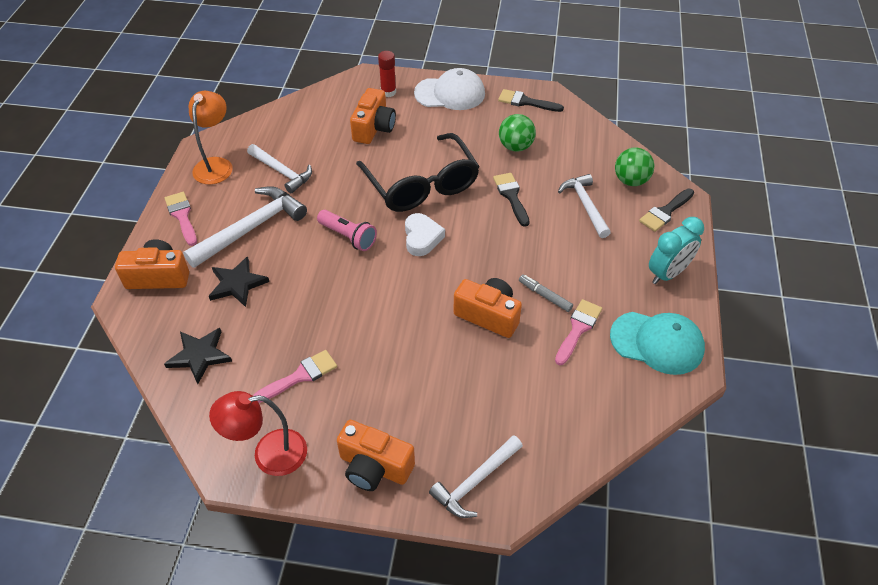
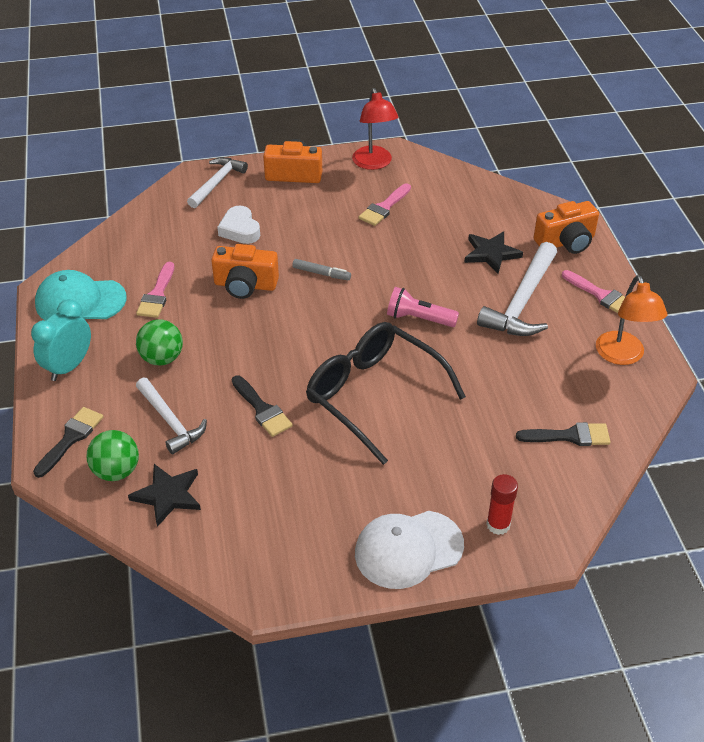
camera: 160 degrees right, 5 degrees down
(200, 356) = (474, 201): black star -> black star (168, 495)
(269, 454) = (374, 163): red lamp -> red lamp turned 105 degrees clockwise
(282, 172) = (542, 368): white hammer -> none
(374, 128) = (478, 457): orange camera -> none
(422, 238) = (342, 337): white heart -> white heart (240, 229)
(515, 147) = (279, 481): green ball -> green ball (162, 358)
(526, 102) = (289, 567): black brush -> black brush (569, 436)
(545, 296) = (195, 314): grey marker -> grey marker (321, 273)

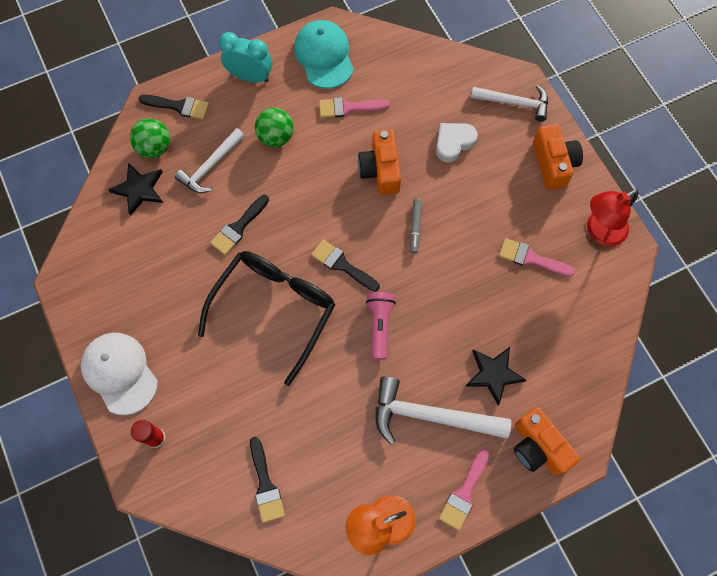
camera: 75 degrees right, 25 degrees up
(341, 333) = (342, 265): none -> black brush

